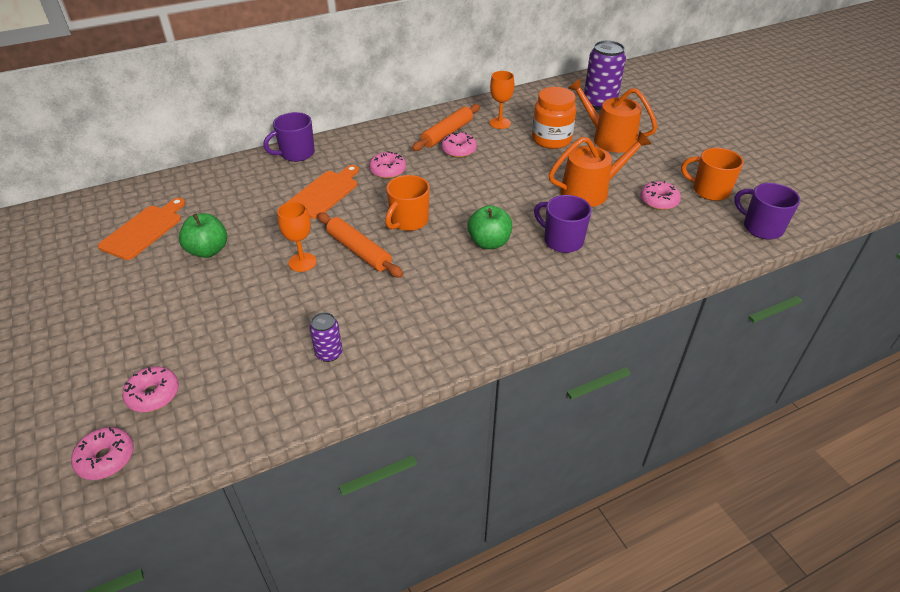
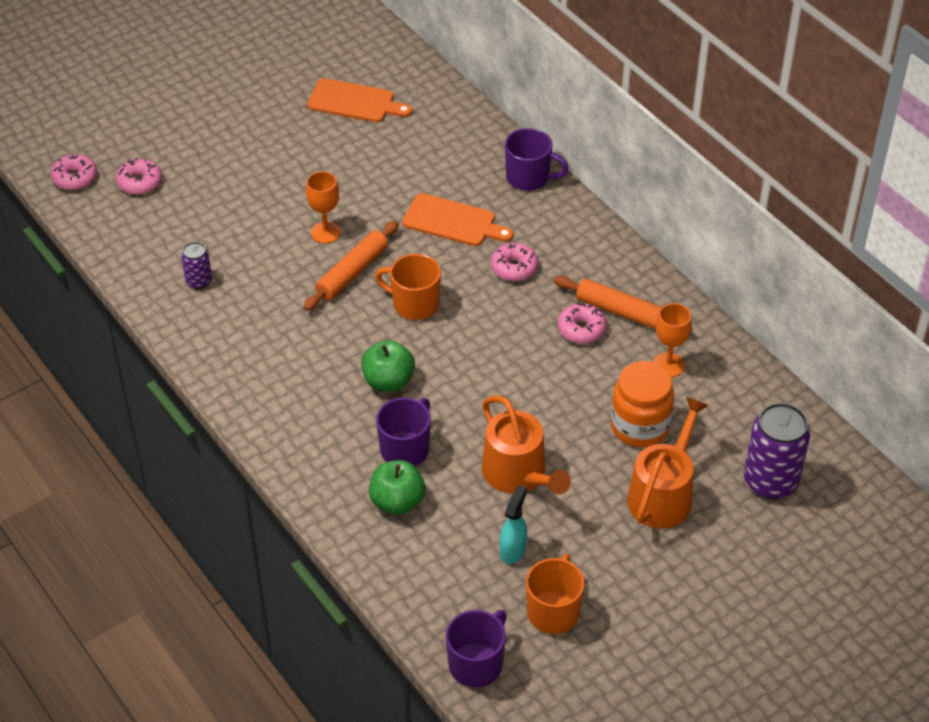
camera: 80 degrees right, 5 degrees up
(208, 250) = (331, 158): green apple -> green apple (397, 502)
(296, 154) = (529, 178): purple mug -> purple mug turned 150 degrees clockwise
(658, 201) = (513, 550): pink donut -> turquoise spray bottle

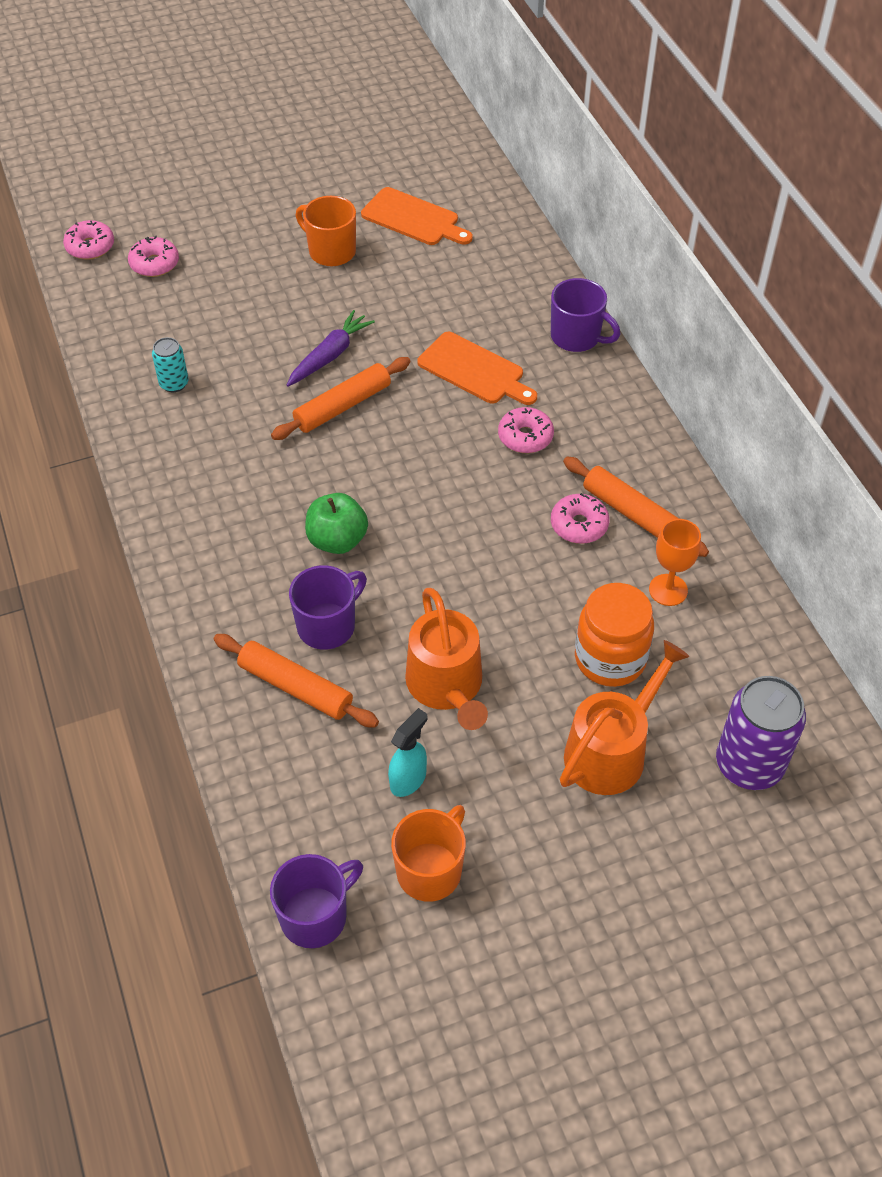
camera: 15 degrees right, 5 degrees up
(199, 281) = (174, 383): purple can -> turquoise can
(325, 232) = (330, 355): orange goblet -> purple carrot
(397, 502) = (295, 687): green apple -> orange rolling pin
(414, 304) = (398, 456): orange mug -> orange mug (331, 251)

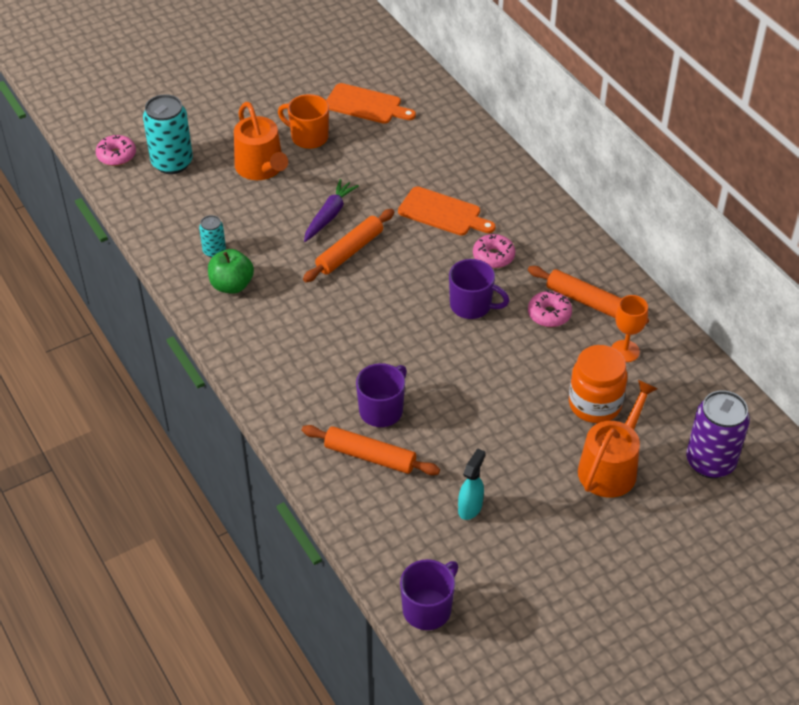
camera: 10 degrees left, 5 degrees down
(154, 264) = (172, 163): pink donut -> turquoise can
(337, 540) = (372, 349): green apple -> green apple (232, 285)
(430, 870) = (502, 565): orange mug -> none
(447, 686) = (481, 440): orange watering can -> orange watering can (261, 168)
(577, 337) = (513, 179): purple mug -> purple mug (472, 306)

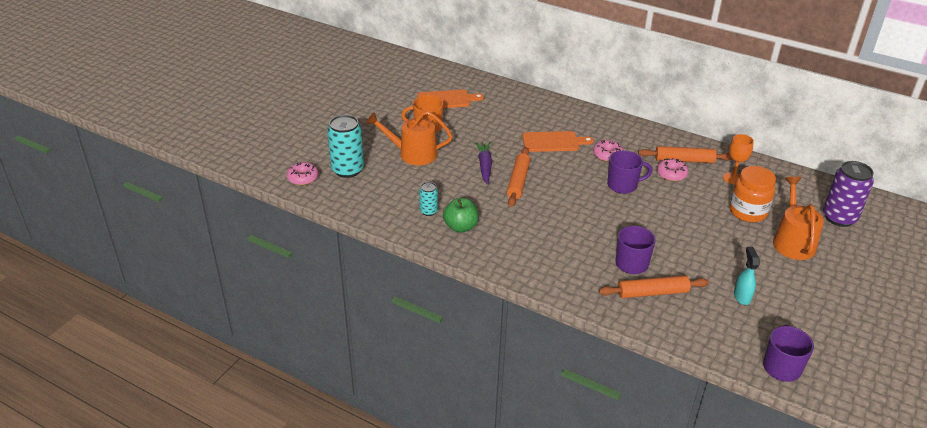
camera: 30 degrees left, 10 degrees down
(261, 168) = (413, 154): orange watering can -> orange watering can turned 150 degrees clockwise

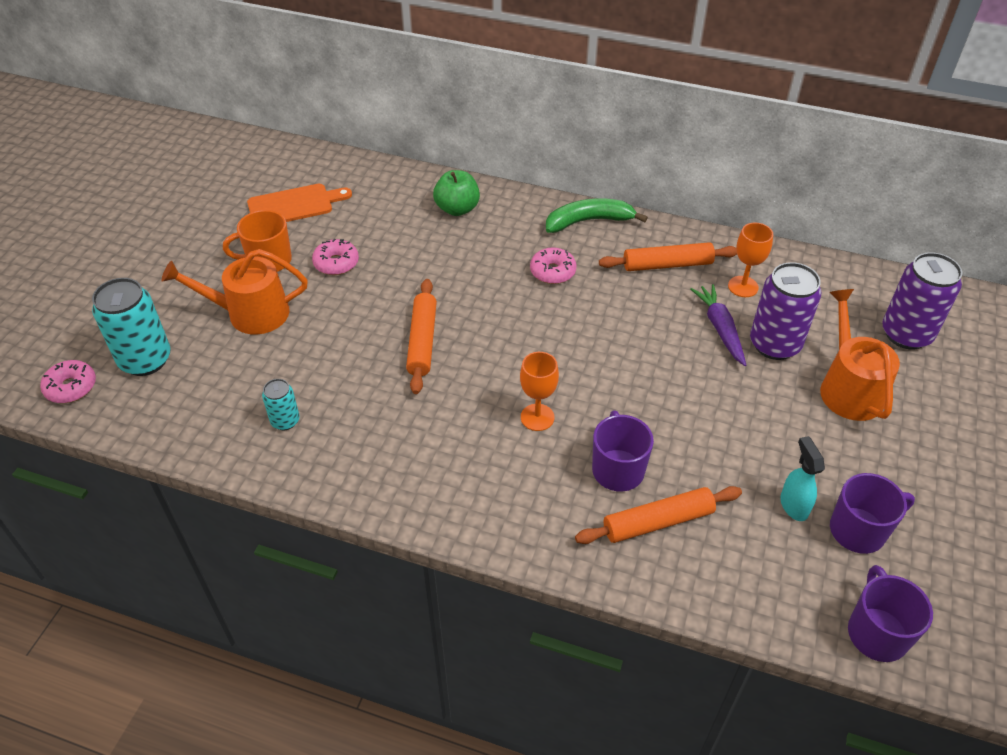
camera: 10 degrees left, 10 degrees up
(461, 227) = (340, 443): green apple -> green apple (457, 209)
(484, 166) = (366, 319): purple carrot -> purple carrot (720, 328)
(553, 142) = (468, 260): orange cutting board -> none
(585, 230) = (537, 417): none -> orange goblet
(623, 185) = (584, 324): purple mug -> purple mug (859, 530)
(636, 130) = (588, 221): none -> green banana
(671, 174) = (652, 293): pink donut -> pink donut (336, 263)
(747, 212) = (774, 344): orange jar -> purple can

